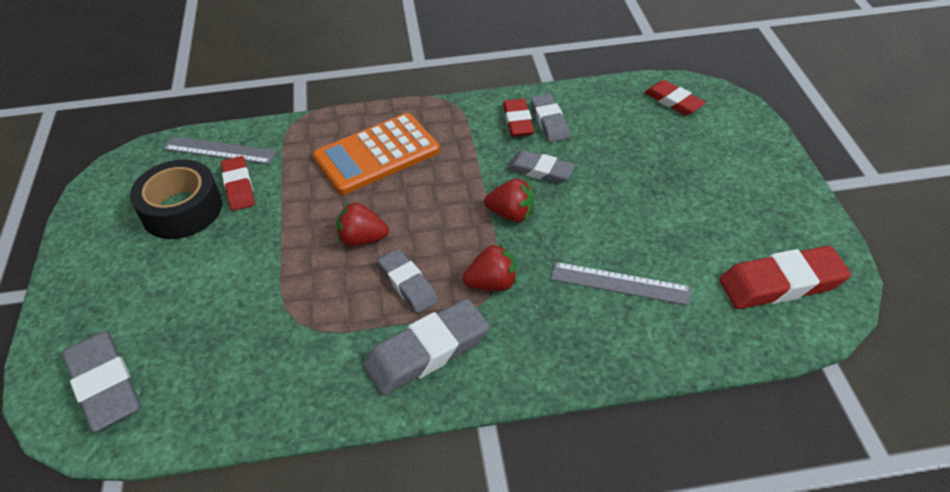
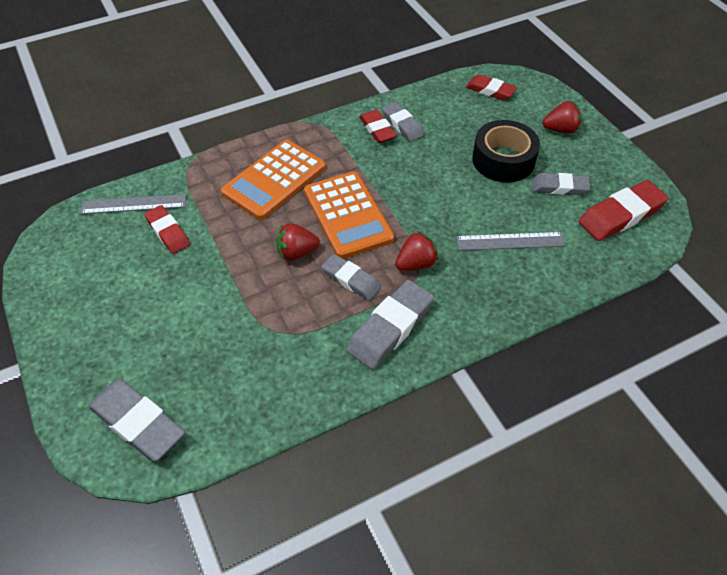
camera: 20 degrees left, 5 degrees up
(182, 209) = (127, 263): black tape -> black tape (503, 160)
(439, 210) = (347, 215): none -> orange calculator
(511, 214) = (406, 206): red strawberry -> red strawberry (560, 130)
(540, 171) = (413, 166): grey eraser -> grey eraser (559, 187)

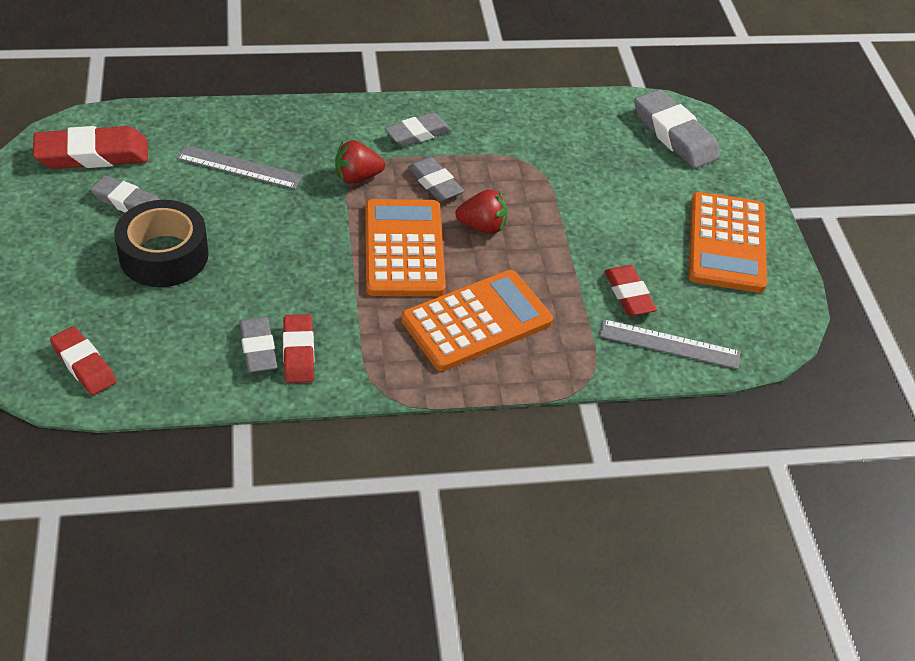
camera: 165 degrees left, 5 degrees down
(86, 305) = (726, 243): none -> orange calculator
(390, 328) = (418, 134): grey eraser -> grey eraser, size x0.64
(560, 130) = (48, 271): red strawberry -> none

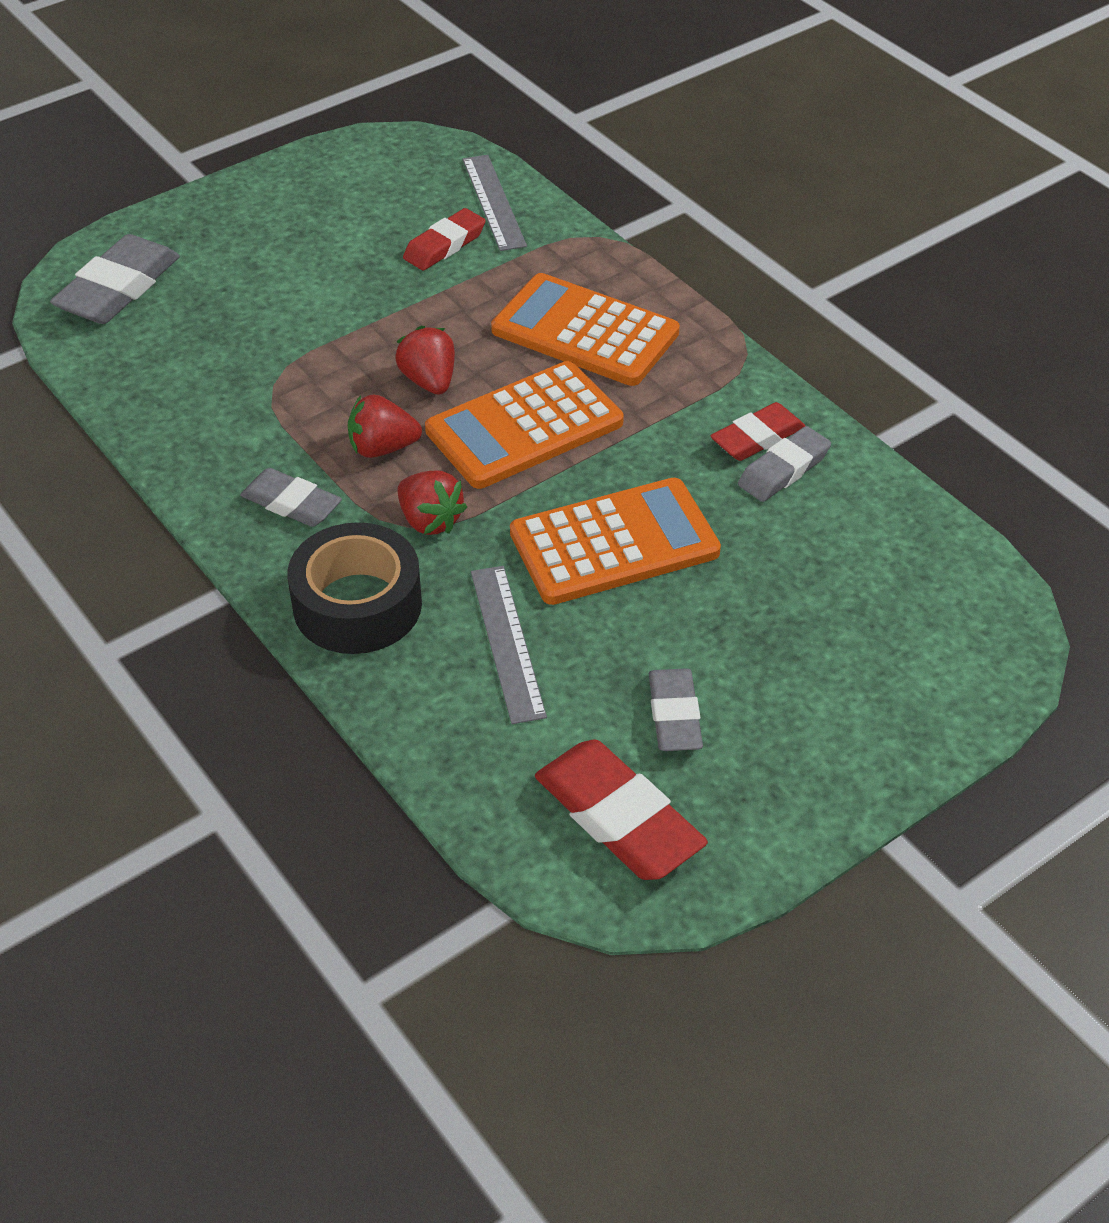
camera: 115 degrees left, 0 degrees up
(84, 365) = (948, 594): red eraser -> none
(164, 255) = (729, 624): black tape -> black tape (357, 604)
(435, 183) = (382, 448): grey eraser -> red strawberry
(726, 243) = (299, 204): orange calculator -> orange calculator (614, 543)

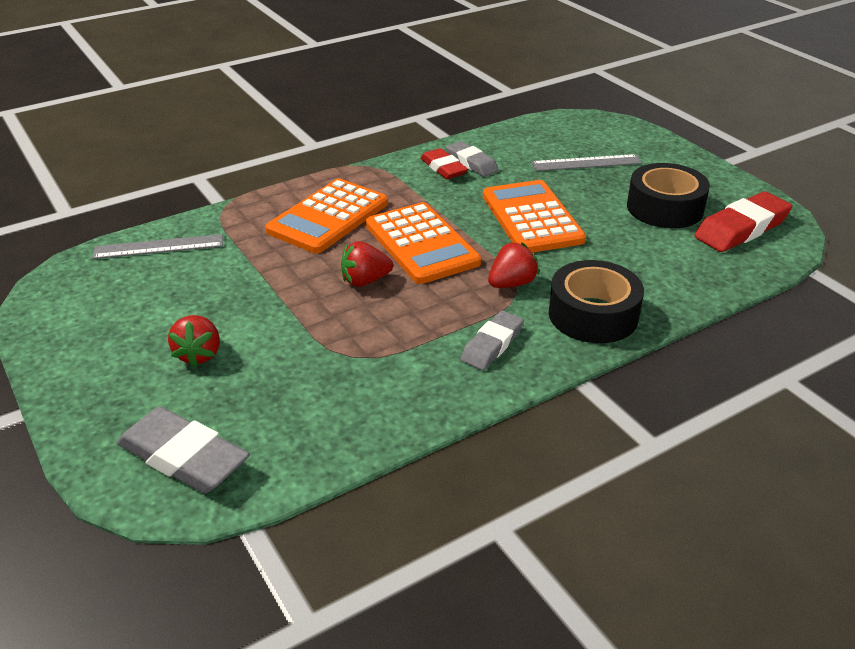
camera: 85 degrees left, 10 degrees down
(382, 448) = (436, 302): red strawberry -> red strawberry (199, 354)
(444, 245) = (203, 270): red eraser -> none
(507, 642) = (619, 258): grey ruler -> grey ruler (586, 163)
(674, 715) = (665, 208): grey eraser -> black tape

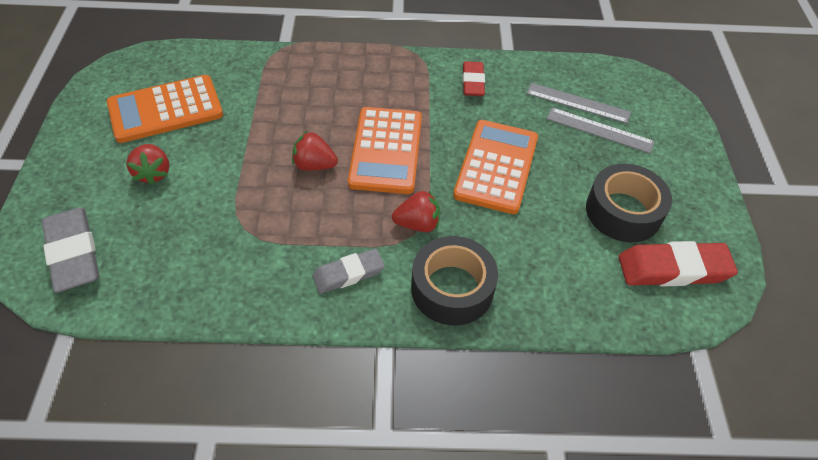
camera: 30 degrees right, 15 degrees up
(159, 247) = (209, 65): grey ruler -> grey ruler (578, 103)
(199, 354) = (153, 173): red strawberry -> red strawberry turned 45 degrees counterclockwise
(328, 217) = (342, 91): orange calculator -> orange calculator (165, 109)
(471, 163) = (501, 87): grey eraser -> none

